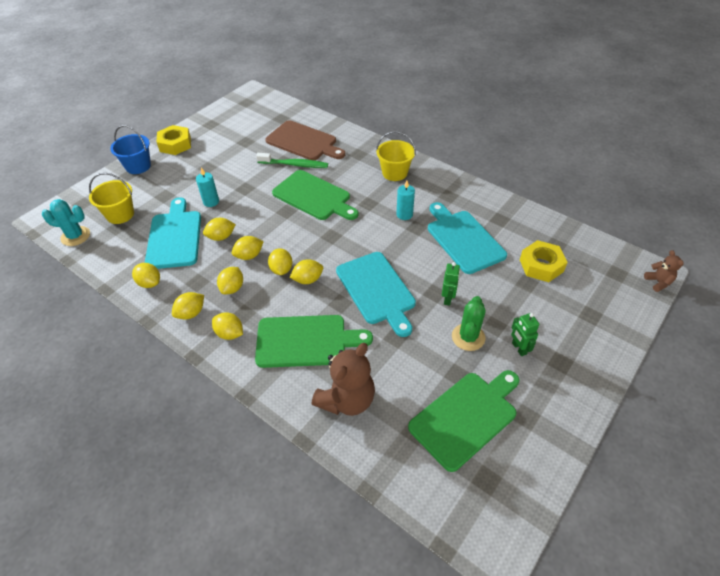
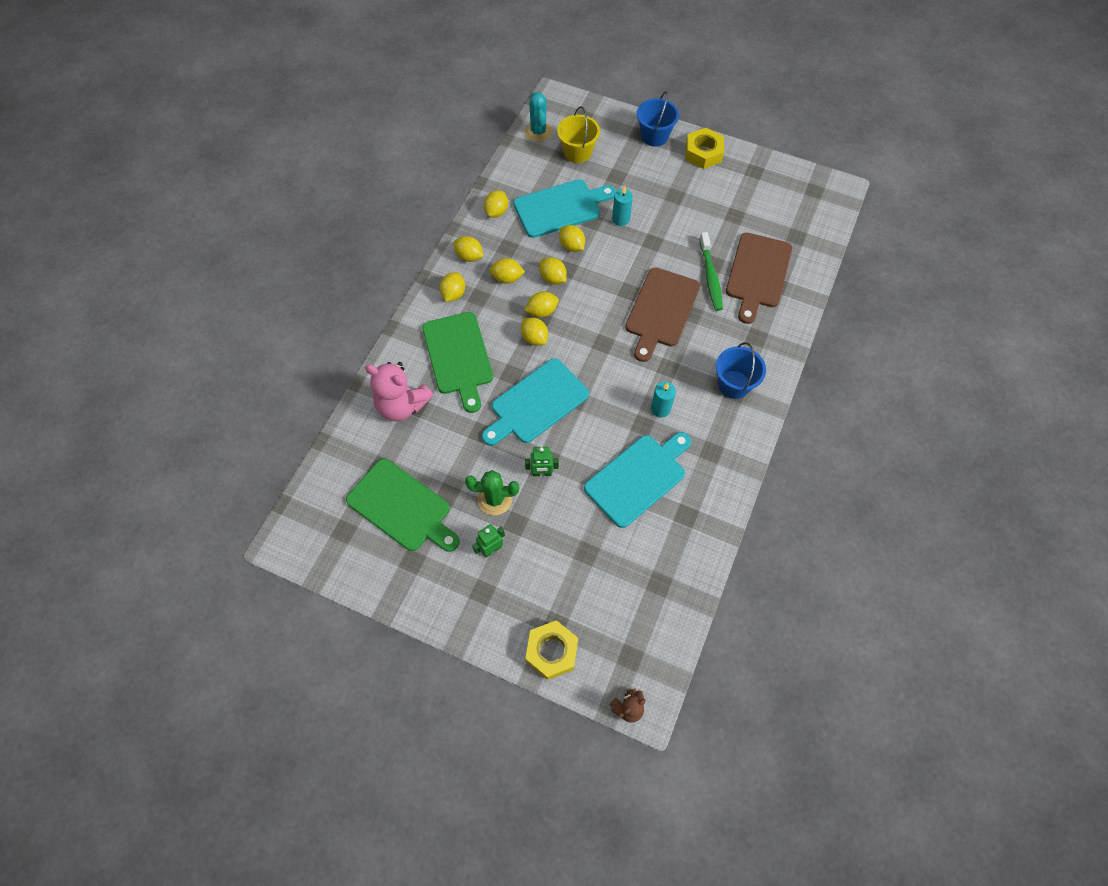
camera: 75 degrees right, 15 degrees up
(314, 197) = (661, 311): green cutting board -> brown cutting board
(347, 400) = (402, 405): brown teddy bear -> pink teddy bear
(394, 173) = (734, 384): yellow bucket -> blue bucket
(541, 265) = (618, 567): yellow nut -> yellow nut (552, 651)

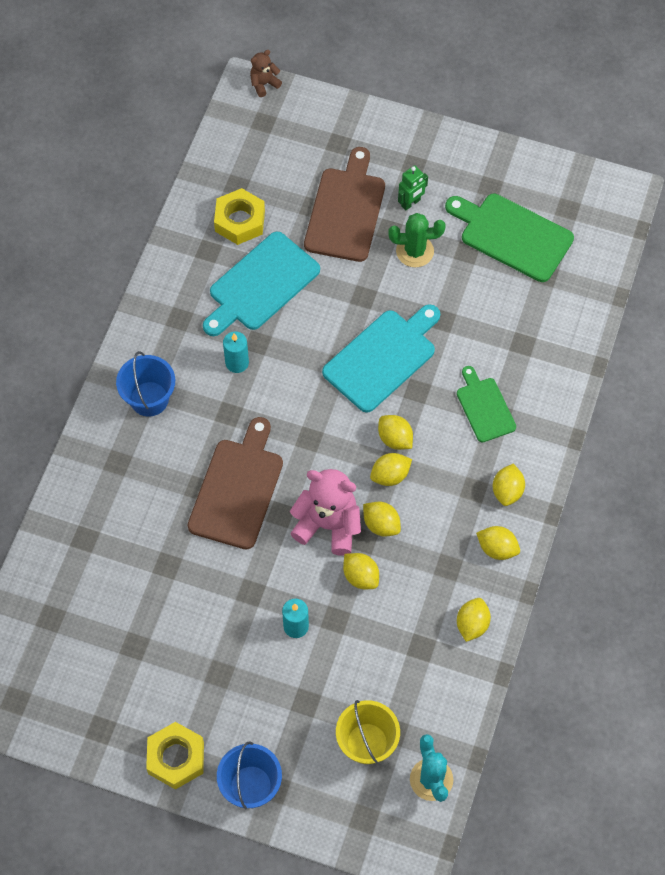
camera: 175 degrees right, 0 degrees up
(402, 405) = (538, 343): pink teddy bear -> pink teddy bear (328, 525)
(458, 357) = (484, 407): green cutting board -> green cutting board, size x0.61
(507, 278) = (441, 520): yellow lemon -> none
(542, 473) = (367, 281): green robot -> none
(552, 651) = (339, 121): yellow nut -> yellow nut (240, 221)
(560, 208) = (382, 639): turquoise cutting board -> none
(710, 276) = (172, 544): green toothbrush -> none
(757, 274) = (109, 553): brown cutting board -> brown cutting board (346, 210)

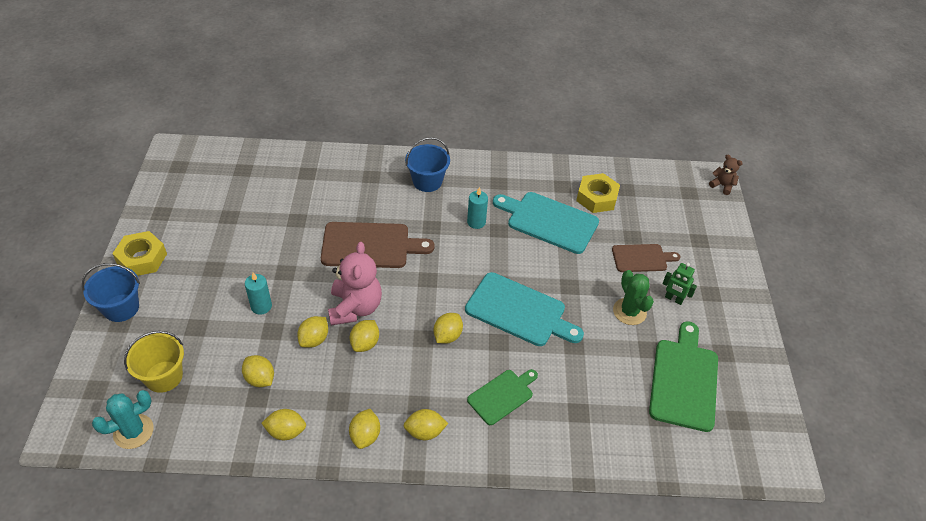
camera: 70 degrees right, 15 degrees down
(346, 210) = (642, 258): brown cutting board -> brown cutting board, size x0.61
(390, 475) = (412, 340): yellow lemon -> yellow lemon (260, 379)

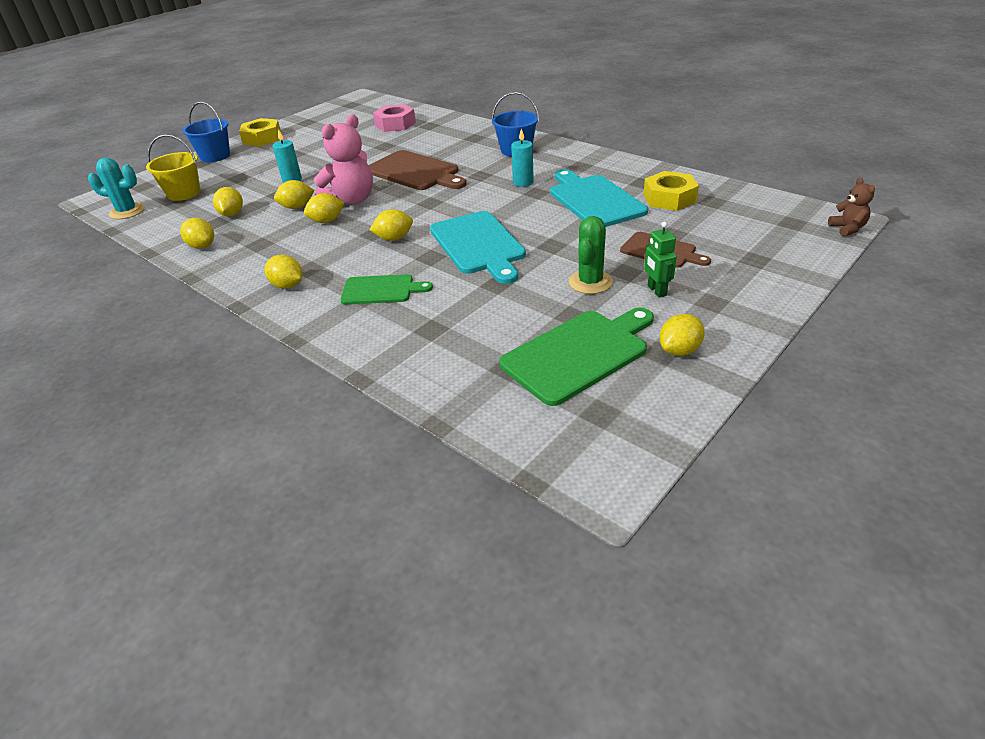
camera: 45 degrees right, 10 degrees down
(269, 183) = (395, 124): none -> pink nut
(365, 436) = (245, 270): yellow lemon -> yellow lemon (679, 350)

